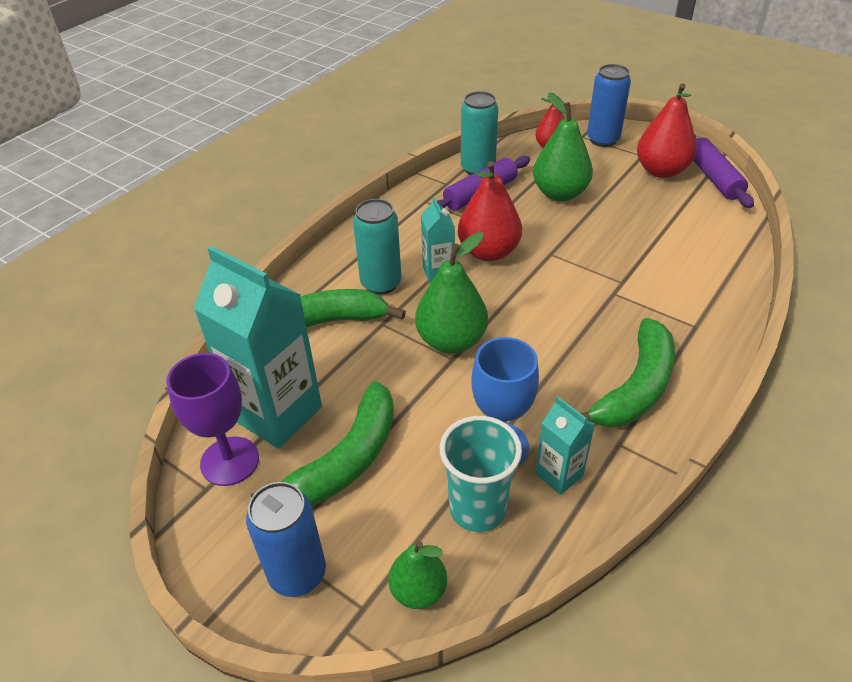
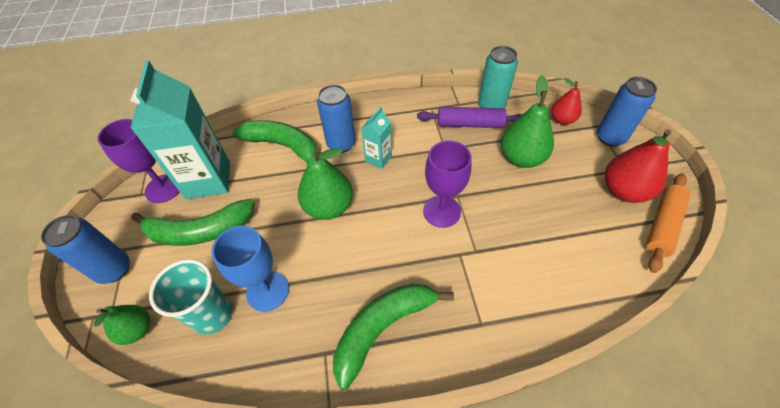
camera: 45 degrees right, 10 degrees up
(381, 283) = (341, 144): turquoise can -> blue can
(488, 252) = (422, 167): red pear -> none
(555, 273) = (441, 211): none -> purple goblet
(559, 474) = (271, 337): turquoise carton -> none
(635, 388) = (383, 328): green banana -> green banana turned 150 degrees clockwise
(713, 178) = (662, 225): purple rolling pin -> orange rolling pin

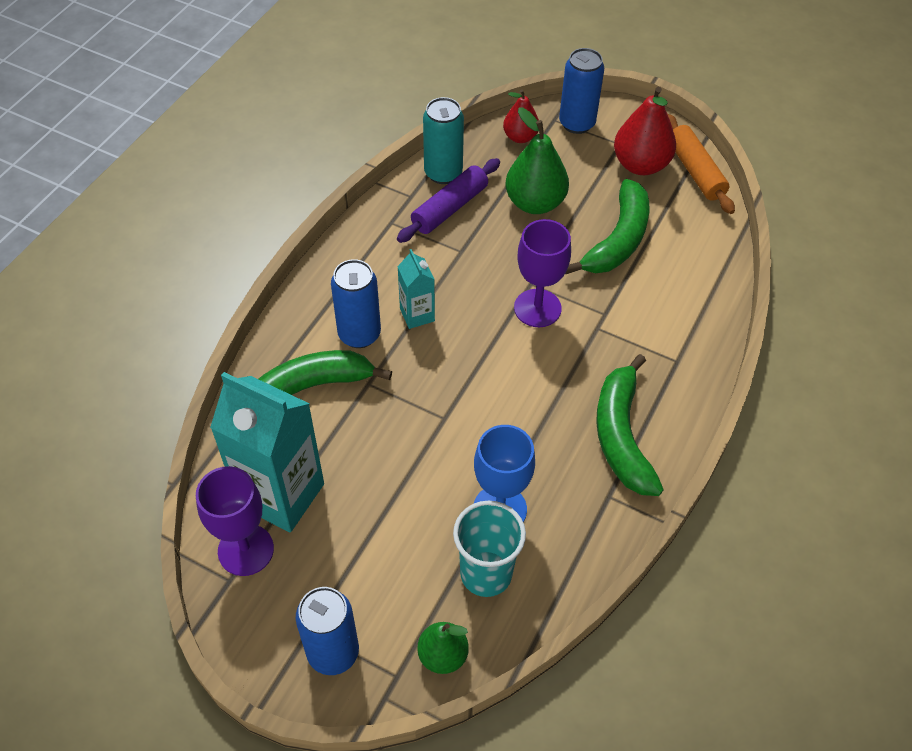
camera: 55 degrees left, 0 degrees up
(200, 231) = (357, 538): green banana -> green banana (618, 240)
(328, 207) = (441, 398): green pear -> none

